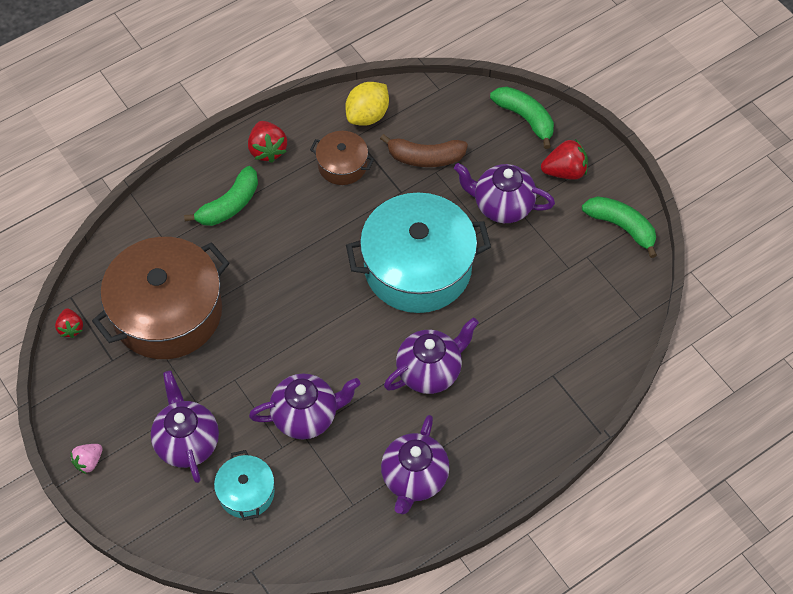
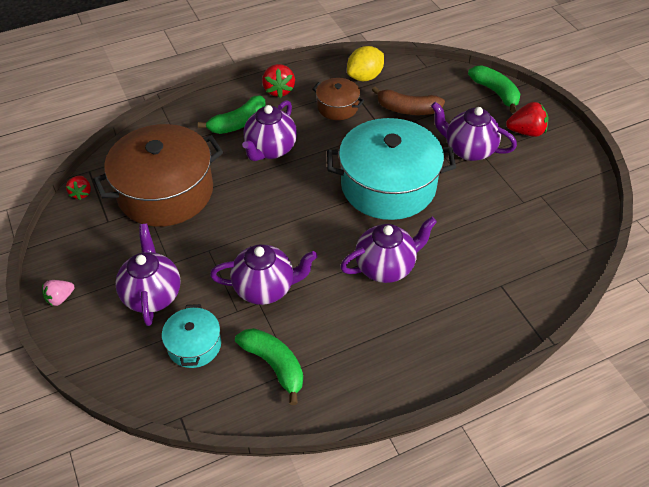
camera: 10 degrees right, 10 degrees down
(414, 478) = (355, 356): purple teapot -> purple teapot (270, 149)
(621, 227) = (574, 177): green banana -> green banana (274, 365)

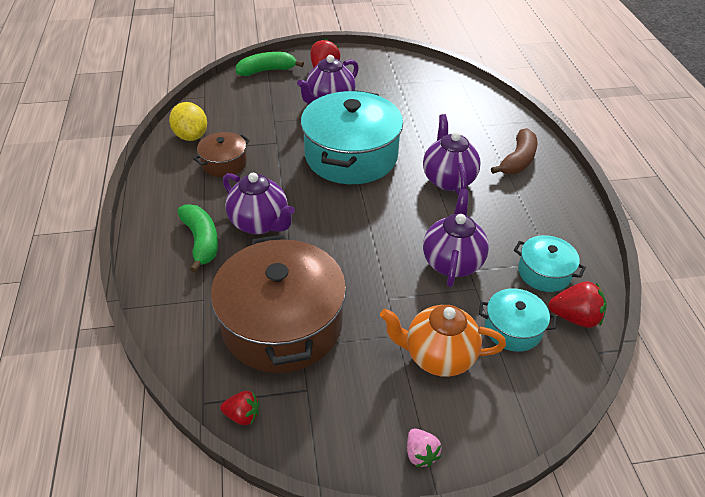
camera: 75 degrees left, 5 degrees down
(152, 295) = (438, 356): purple teapot -> orange teapot
(274, 365) = (544, 272): green banana -> turquoise pot
(279, 90) = (168, 199): red strawberry -> red strawberry (575, 317)
(407, 109) = (257, 121): brown banana -> brown banana (518, 160)

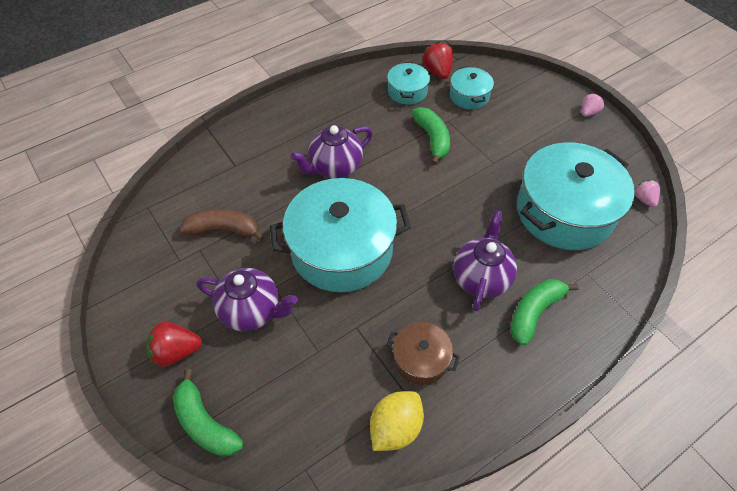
camera: 115 degrees left, 10 degrees up
(242, 415) = (643, 199): red strawberry -> pink strawberry
(282, 324) = (564, 211): brown pot -> turquoise pot
(438, 356) = (519, 123): orange teapot -> none
(452, 262) = (432, 139): purple teapot -> green banana
(518, 160) = (280, 131): brown banana -> brown banana (223, 230)

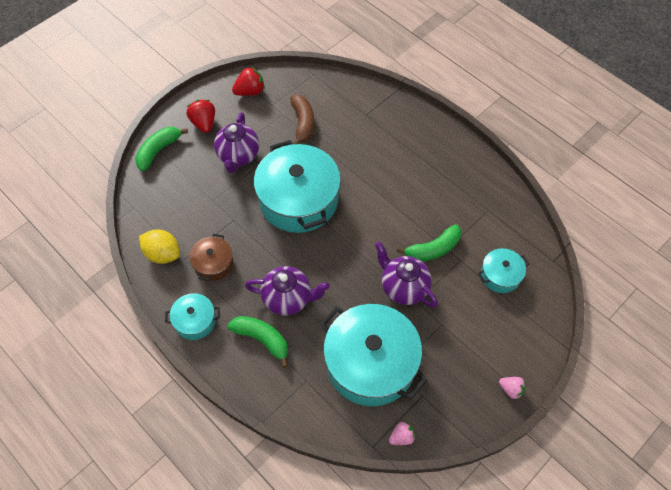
camera: 80 degrees right, 5 degrees up
(335, 168) = (380, 181): purple teapot -> purple teapot (403, 287)
(407, 91) = (489, 222): turquoise pot -> turquoise pot (195, 321)
(437, 72) = (527, 244): red strawberry -> red strawberry (250, 91)

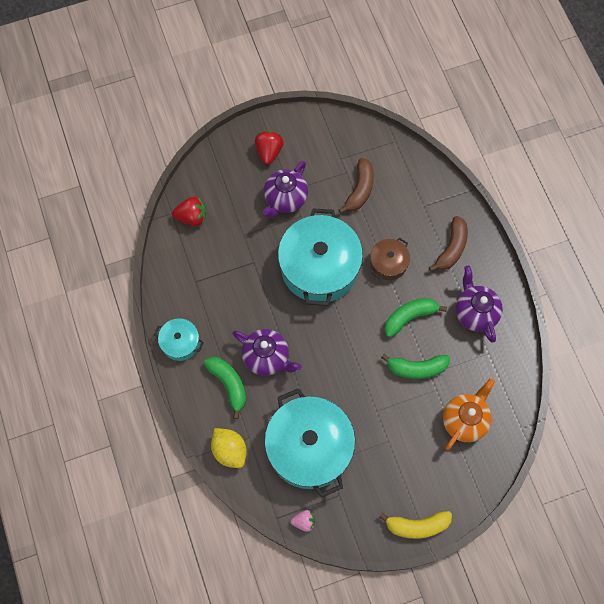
camera: 25 degrees right, 10 degrees up
(158, 151) = (216, 164): green banana -> green banana (409, 317)
(163, 254) = (179, 268): yellow lemon -> yellow lemon (229, 450)
(213, 264) = (218, 296): brown pot -> brown pot (388, 263)
(250, 91) = (326, 135): red strawberry -> red strawberry (192, 217)
(403, 287) = (372, 392): purple teapot -> purple teapot (475, 313)
(408, 139) = (451, 248): none -> brown banana
(500, 275) = (464, 420): turquoise pot -> orange teapot
(511, 389) = (417, 526): pink strawberry -> yellow banana

